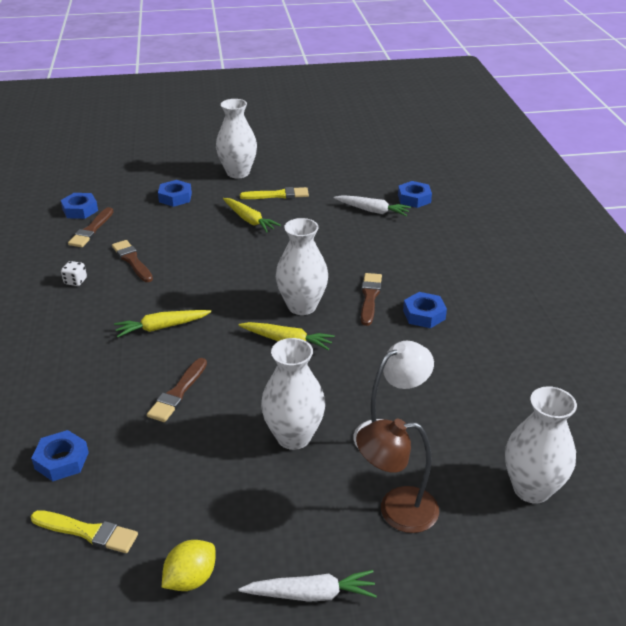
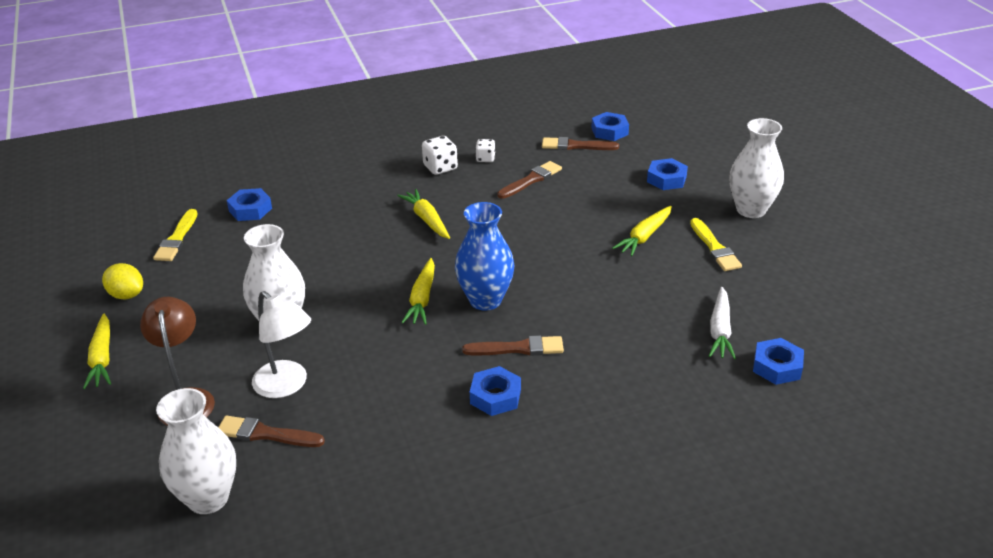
camera: 80 degrees right, 0 degrees up
(72, 310) = (440, 168): none -> white dice
(178, 393) = (334, 247): brown brush -> brown brush (266, 434)
(302, 306) = (485, 300): white vase -> blue vase
(311, 594) = (102, 358): white carrot -> yellow carrot

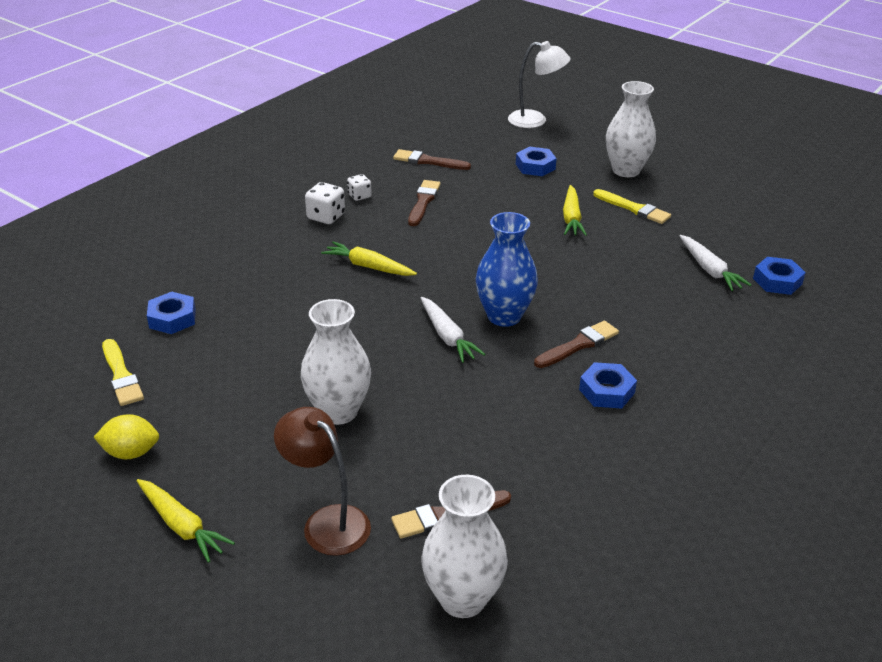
camera: 35 degrees left, 0 degrees up
(287, 385) = (414, 464): white lamp -> white lamp (535, 120)
(422, 299) = (447, 336): yellow carrot -> white carrot
(576, 146) = (428, 161): brown brush -> brown brush turned 45 degrees clockwise
(609, 131) = (443, 141): blue nut -> none

